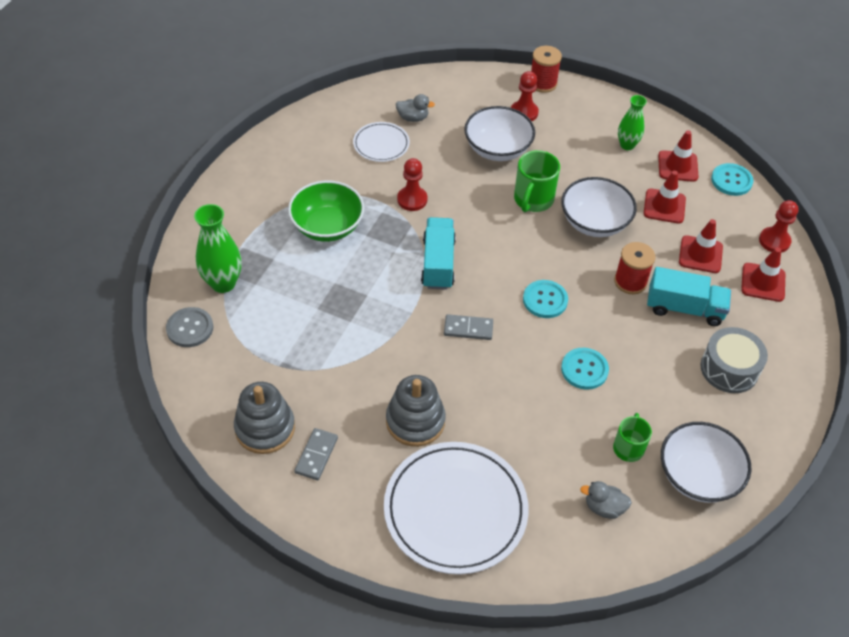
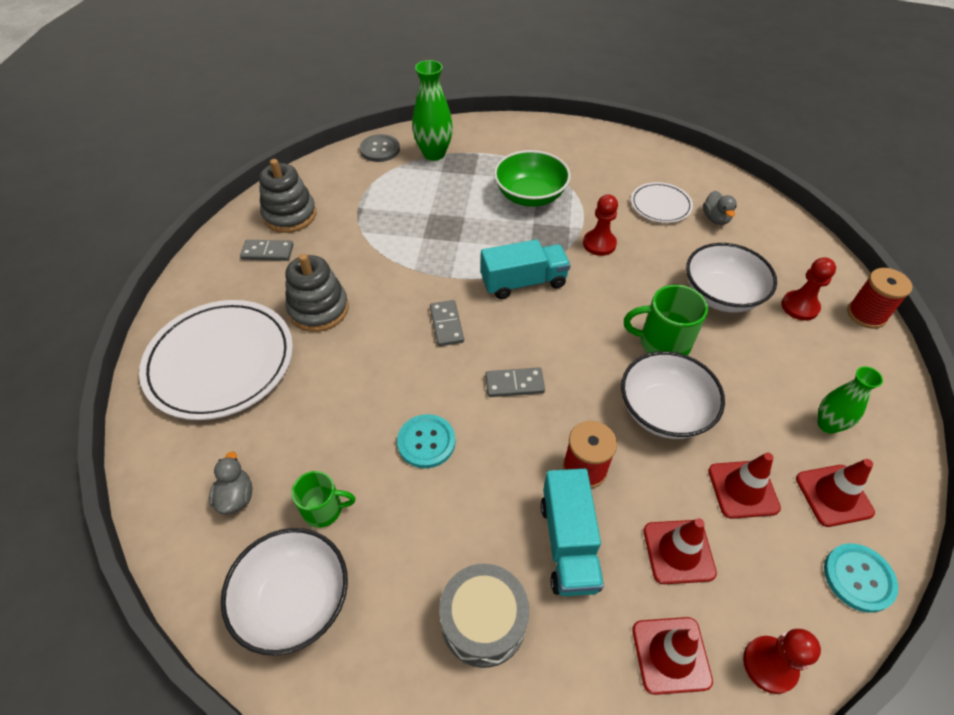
camera: 75 degrees right, 0 degrees up
(545, 300) = (514, 384): turquoise button -> grey domino

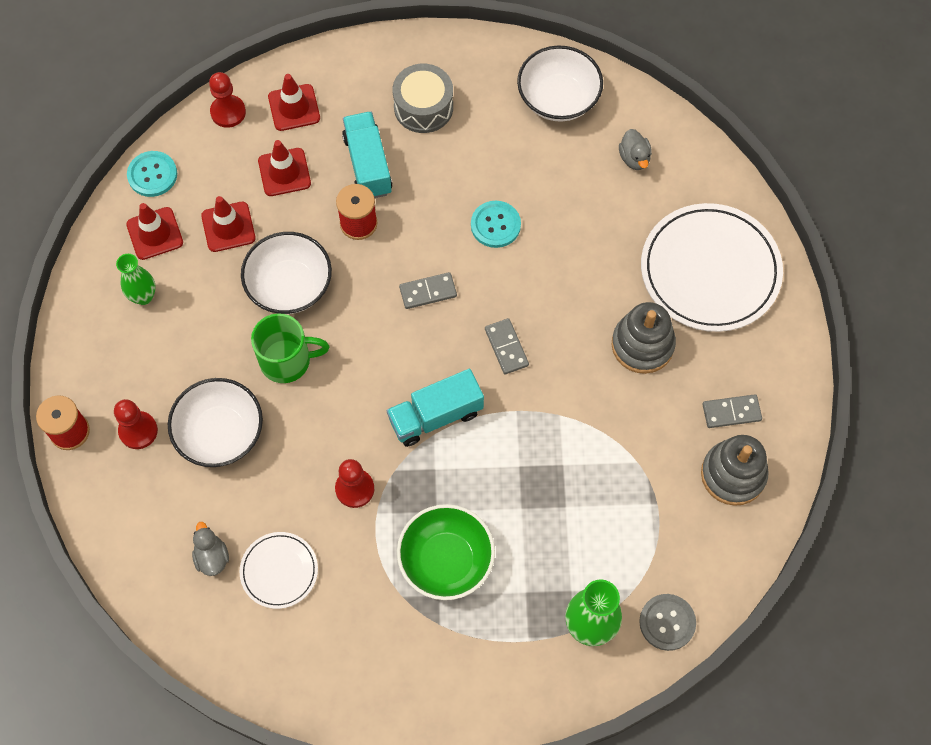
camera: 170 degrees right, 15 degrees up
(324, 509) = (561, 160): green mug -> none

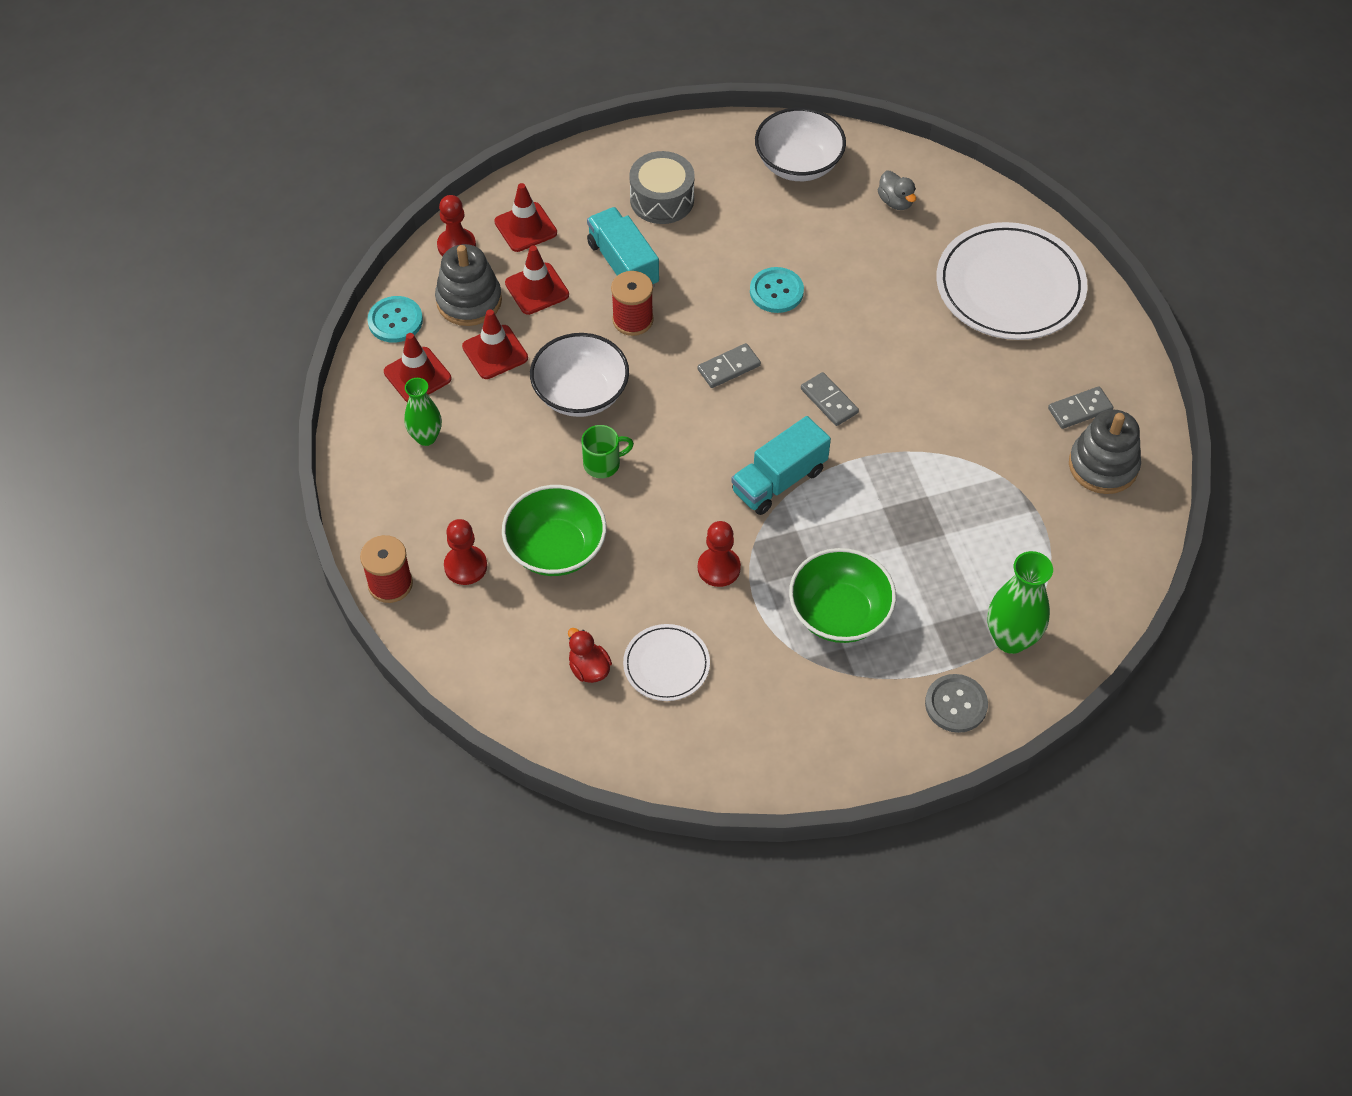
camera: 15 degrees left, 10 degrees down
(212, 557) = (589, 668): grey duck -> red duck
(220, 433) = (556, 548): white bowl -> green bowl
(287, 360) = (603, 464): green mug -> green mug, size x0.65
(642, 345) = (967, 368): grey stacking toy -> grey stacking toy (469, 301)
(667, 622) = (1088, 617): grey button -> grey button (956, 704)

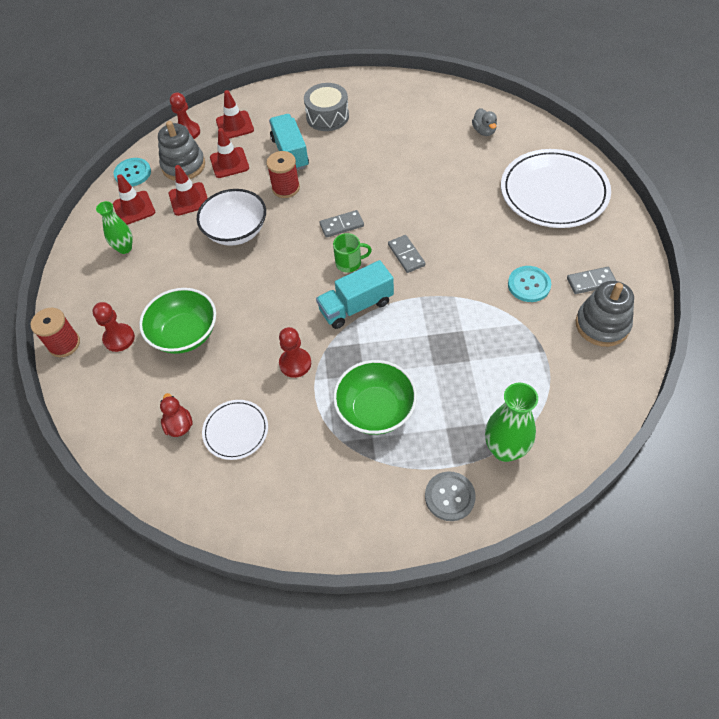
camera: 15 degrees right, 0 degrees up
(603, 464) = (236, 279): green mug -> green mug (349, 263)
(776, 291) = (388, 179): turquoise button -> turquoise button (529, 285)
(798, 164) = (423, 103): white bowl -> none

